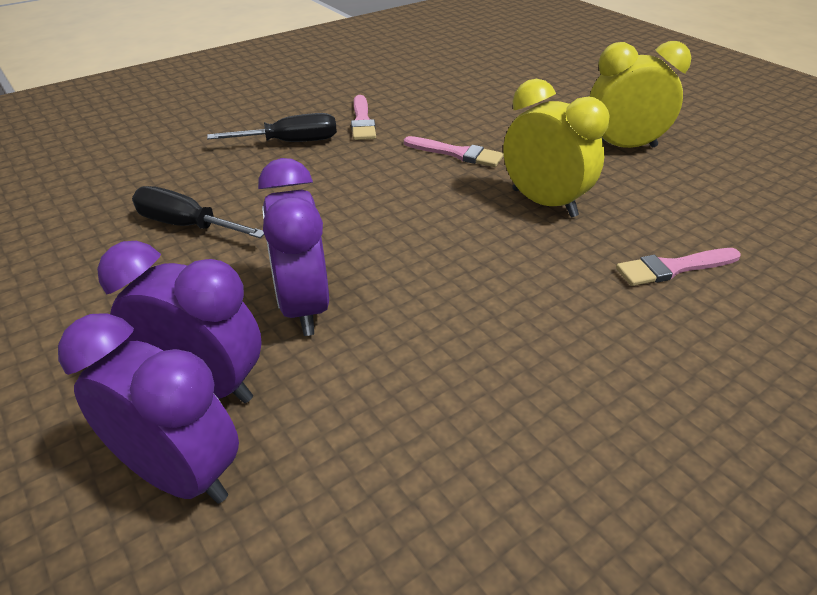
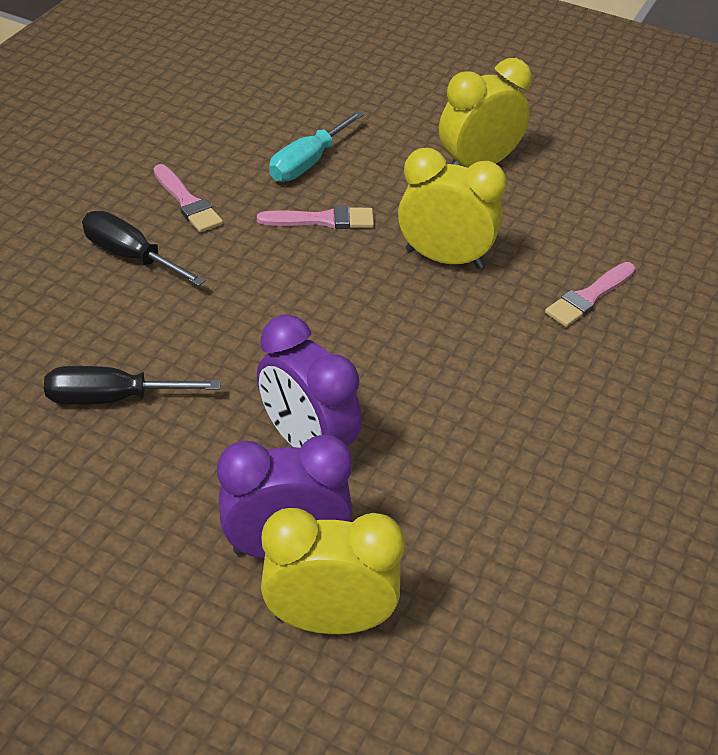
camera: 30 degrees left, 5 degrees up
(180, 473) = (329, 620): purple clock -> yellow clock
(291, 142) = (130, 256): black screwdriver -> black screwdriver turned 105 degrees counterclockwise
(475, 117) = (307, 163): none -> turquoise screwdriver

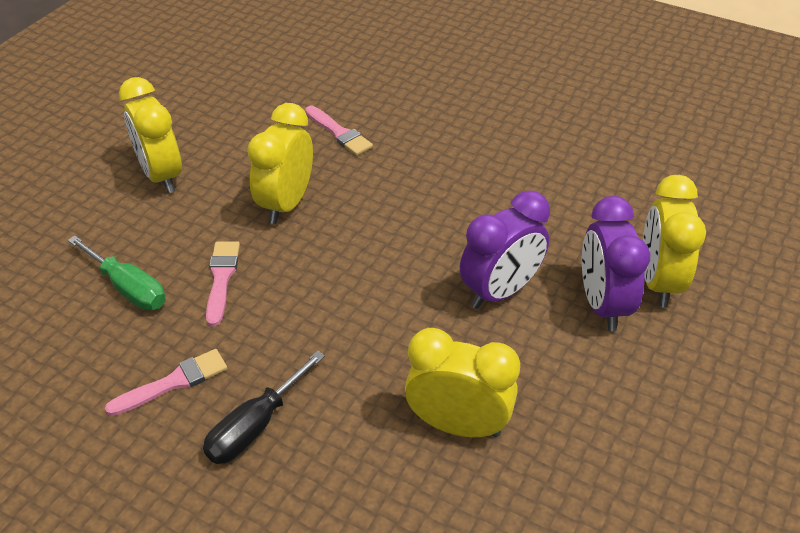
camera: 85 degrees left, 0 degrees up
(112, 398) = (458, 425): black screwdriver -> yellow clock
(307, 163) = (128, 288): turquoise screwdriver -> green screwdriver

